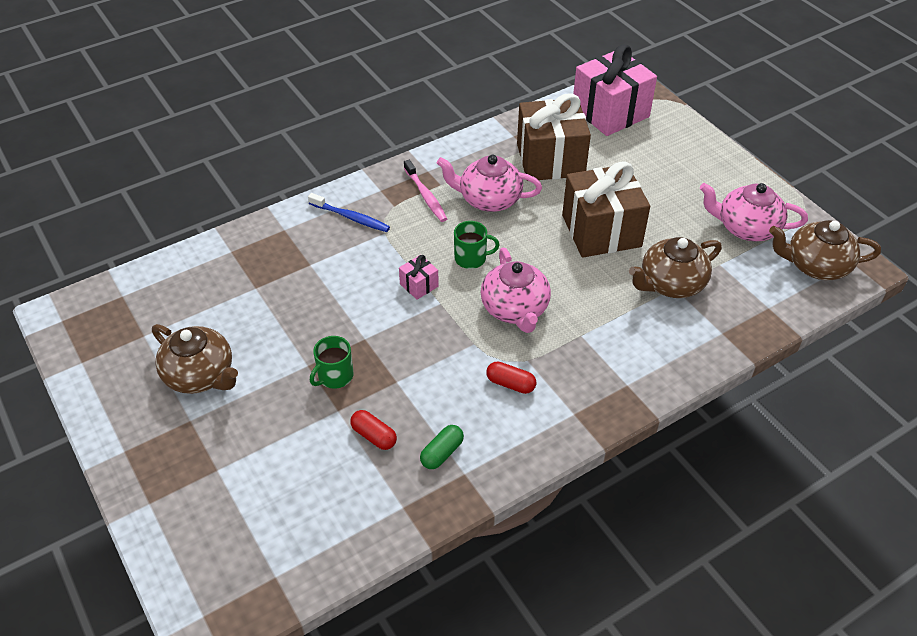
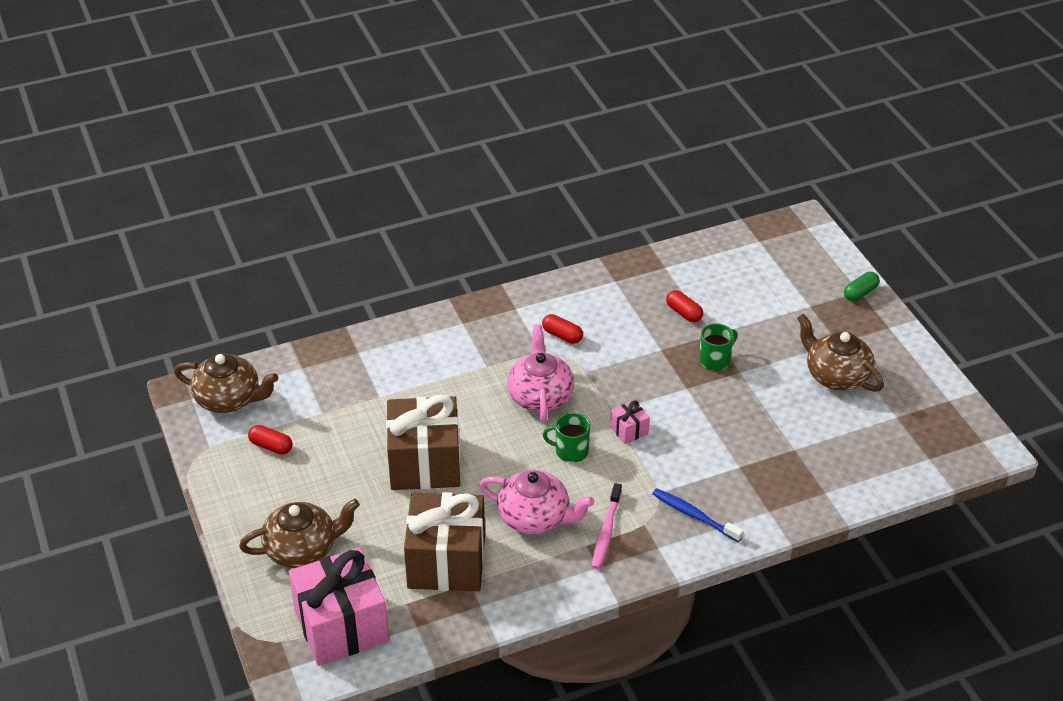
camera: 170 degrees left, 5 degrees down
(426, 196) = (606, 532): pink toothbrush -> pink toothbrush turned 150 degrees counterclockwise
(442, 453) = (630, 295): green capsule -> green capsule (860, 293)
(671, 284) = (381, 400): brown teapot -> brown teapot (302, 549)
(746, 228) = (271, 446): pink teapot -> red capsule

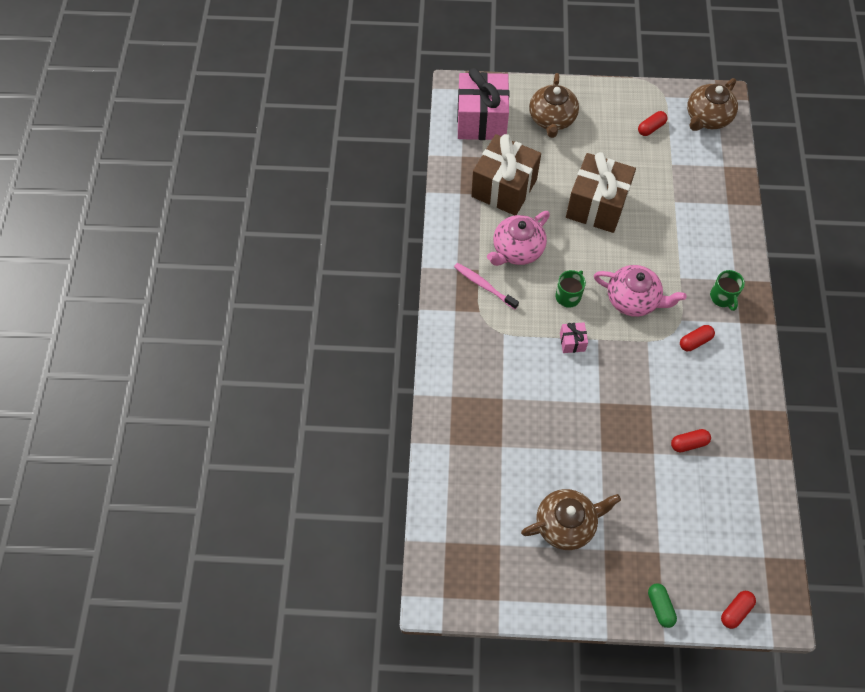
camera: 115 degrees right, 20 degrees up
(694, 515) = (471, 346): blue toothbrush -> none
(715, 360) = (622, 439): green mug -> green mug (723, 297)
(823, 247) = (735, 611): none -> red capsule

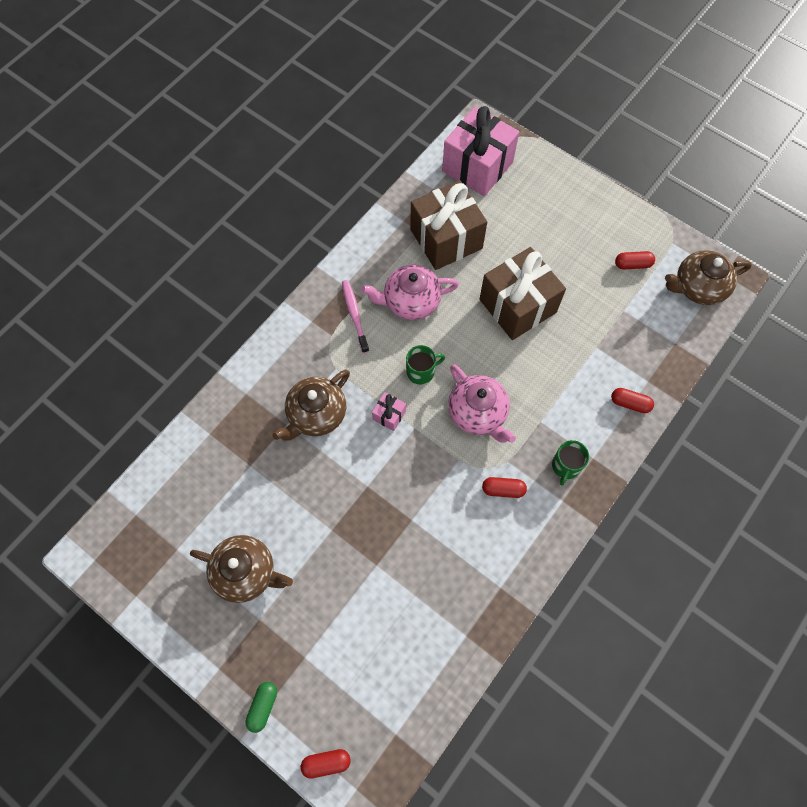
camera: 35 degrees right, 5 degrees up
(552, 119) = (543, 202): brown teapot -> brown teapot (316, 414)
(689, 443) = (416, 579): red capsule -> red capsule (630, 403)

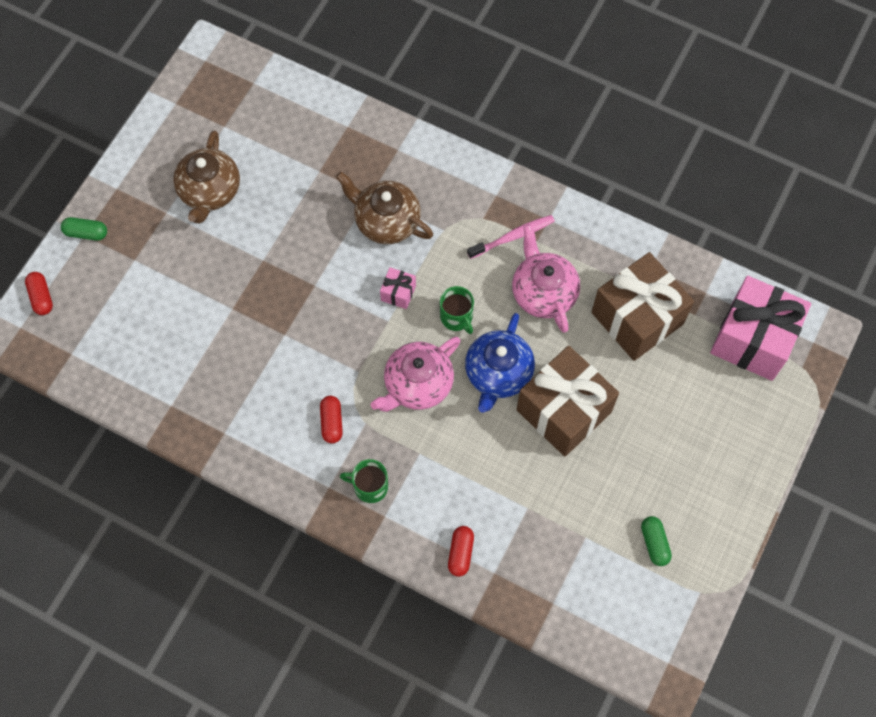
camera: 80 degrees right, 0 degrees up
(478, 348) = (498, 374): none -> blue teapot
(632, 264) = (654, 543): red capsule -> green capsule
(698, 287) = (640, 629): brown teapot -> none

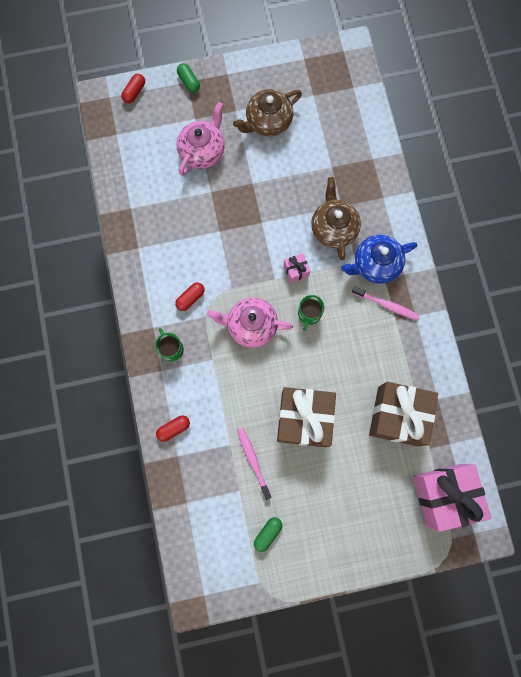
camera: 50 degrees right, 10 degrees up
(498, 374) = (295, 364): blue teapot -> blue teapot (375, 264)
(543, 292) = (367, 349): pink teapot -> pink teapot (202, 151)
(565, 497) = (253, 461): none -> pink toothbrush

